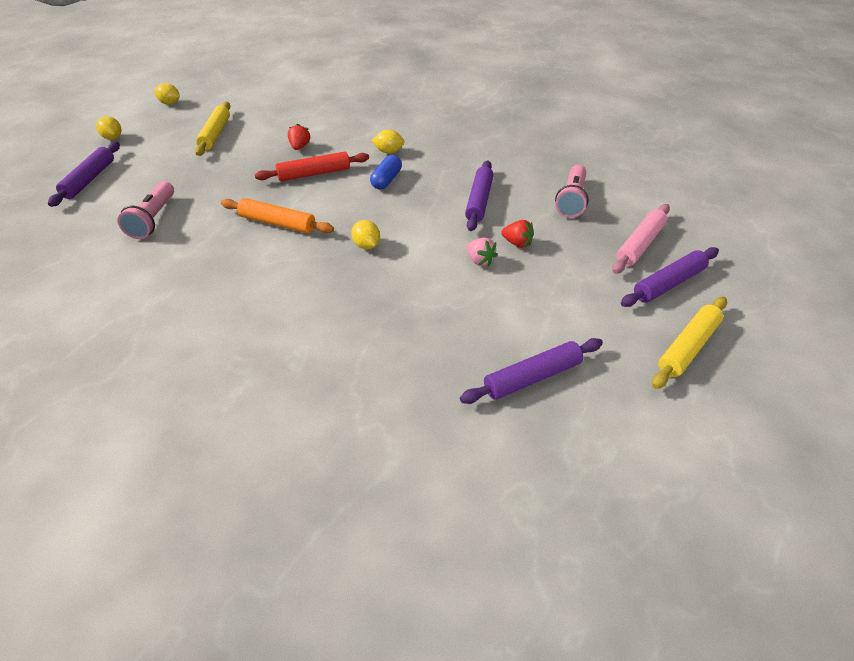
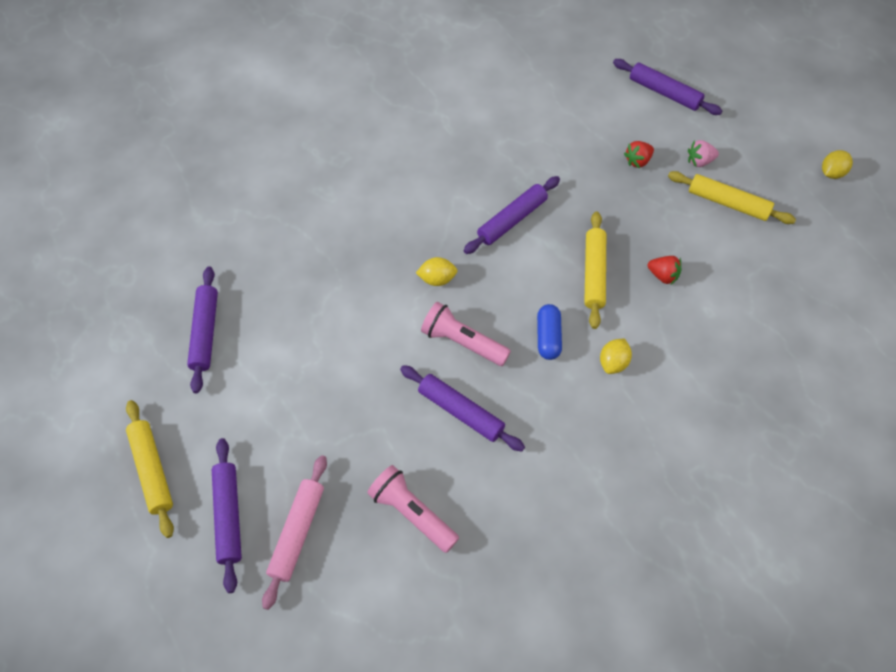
camera: 115 degrees right, 15 degrees up
(113, 138) = (752, 115): yellow lemon -> none
(153, 219) = (566, 131): pink flashlight -> pink flashlight (463, 342)
(277, 223) = (512, 220): orange rolling pin -> purple rolling pin
(314, 174) = (593, 273): red rolling pin -> yellow rolling pin
(386, 180) = (548, 337): blue capsule -> blue capsule turned 45 degrees clockwise
(480, 261) = (361, 363): pink strawberry -> pink strawberry (699, 161)
(517, 243) = (368, 410): red strawberry -> red strawberry (638, 161)
(640, 244) = (297, 532): pink rolling pin -> pink rolling pin turned 45 degrees clockwise

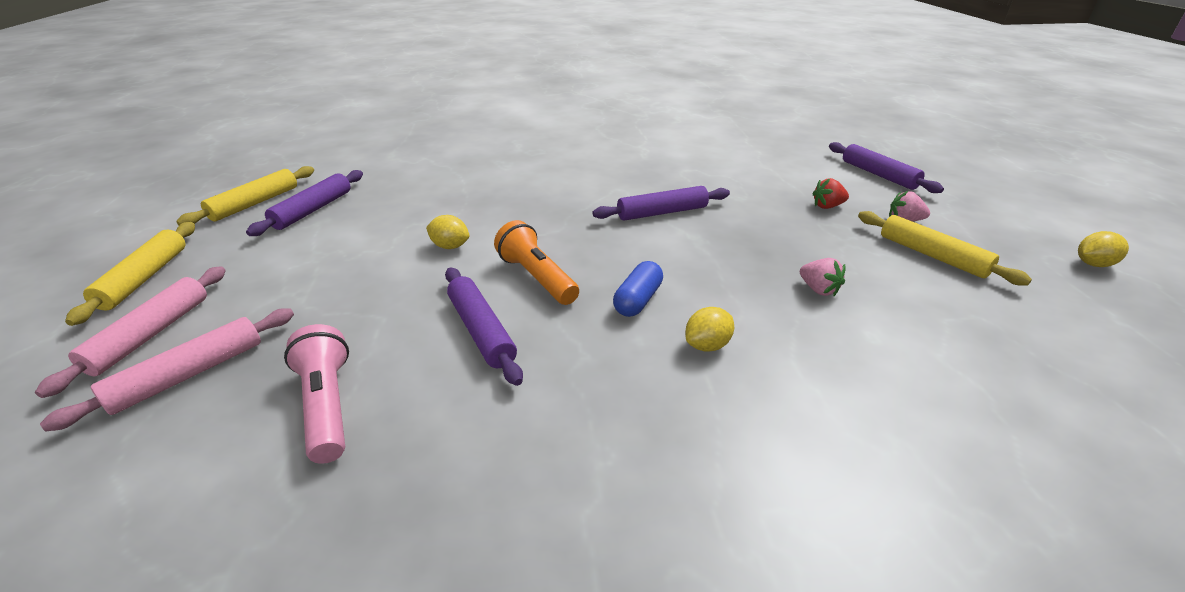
camera: 25 degrees right, 25 degrees down
(228, 516) = (150, 334): purple rolling pin -> pink rolling pin
(437, 279) = (552, 230): yellow lemon -> yellow lemon (450, 246)
(463, 342) = (537, 278): pink flashlight -> orange flashlight
(593, 273) = (729, 267): yellow rolling pin -> yellow rolling pin (255, 203)
(663, 275) = (818, 289): red strawberry -> pink strawberry

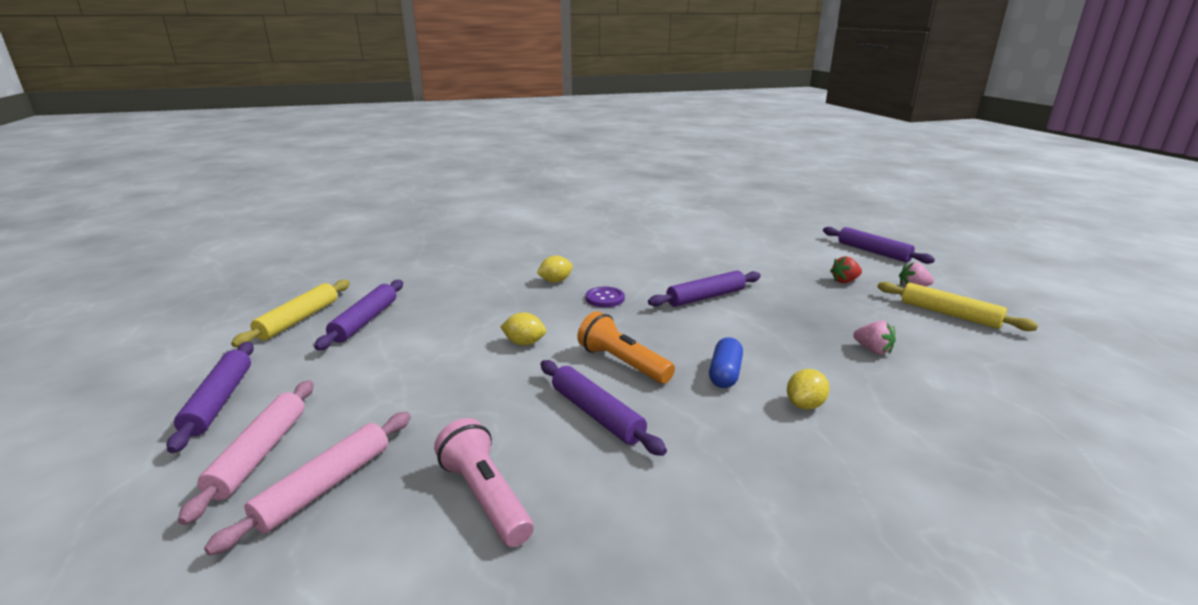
camera: 10 degrees left, 10 degrees down
(144, 278) = (219, 401): yellow rolling pin -> purple rolling pin
(555, 205) = (605, 298): none -> purple button
(1093, 264) = (1073, 310): yellow lemon -> yellow lemon (555, 281)

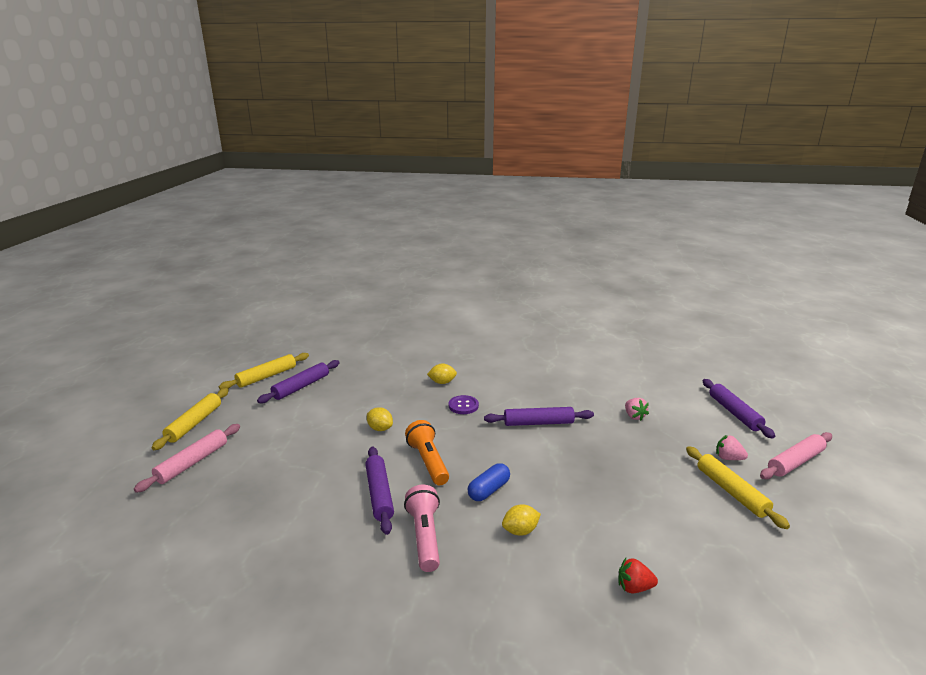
camera: 25 degrees right, 0 degrees up
(219, 401) = (194, 423): purple rolling pin -> yellow rolling pin
(325, 486) = (209, 492): pink rolling pin -> pink rolling pin (795, 462)
(485, 497) = (277, 526): pink flashlight -> pink flashlight (425, 536)
(845, 281) = (672, 436): red strawberry -> red strawberry (634, 587)
(873, 350) = (622, 504): pink strawberry -> pink strawberry (634, 416)

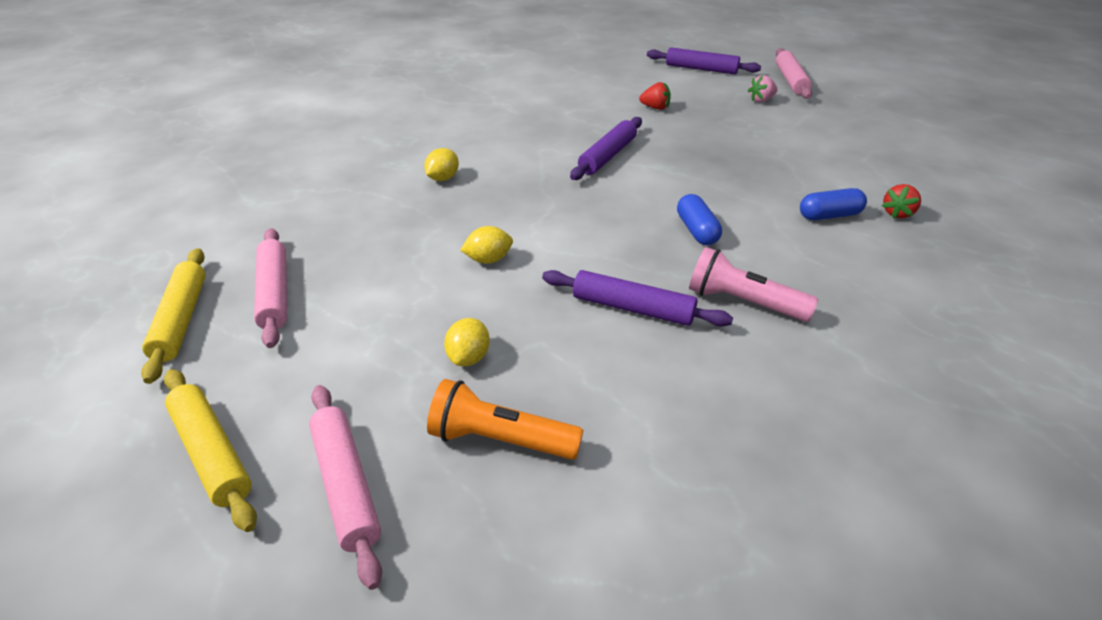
camera: 55 degrees left, 15 degrees up
(301, 387) = (275, 293): purple rolling pin -> pink rolling pin
(428, 462) = (603, 249): orange flashlight -> orange flashlight (500, 439)
(463, 406) = (515, 184): purple button -> none
(520, 531) = (780, 238): yellow lemon -> yellow lemon (469, 357)
(582, 548) = (829, 215): none -> blue capsule
(634, 416) = (655, 108): pink strawberry -> red strawberry
(731, 492) = (806, 119): yellow rolling pin -> none

